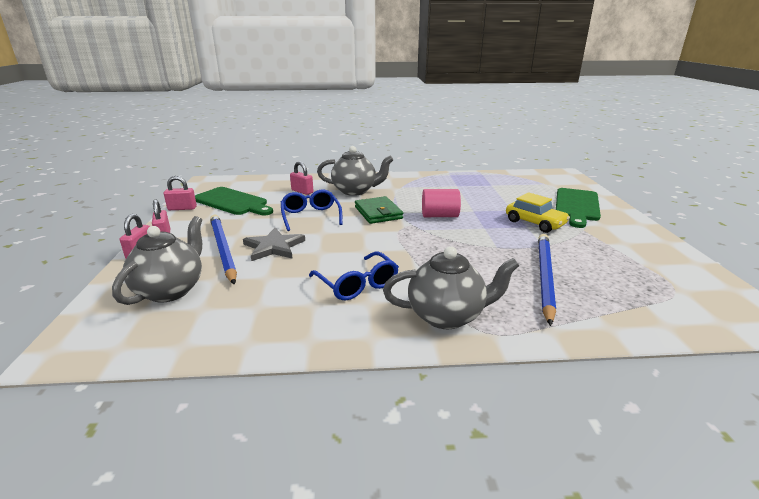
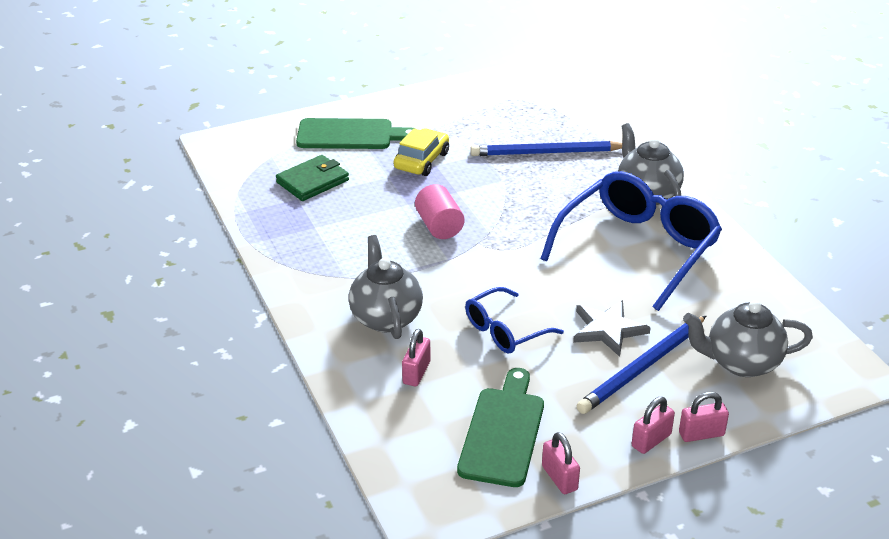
camera: 110 degrees left, 10 degrees up
(357, 284) = (637, 249): blue glasses -> blue glasses, size x1.89
(378, 213) = (458, 276): green wallet -> green wallet (312, 181)

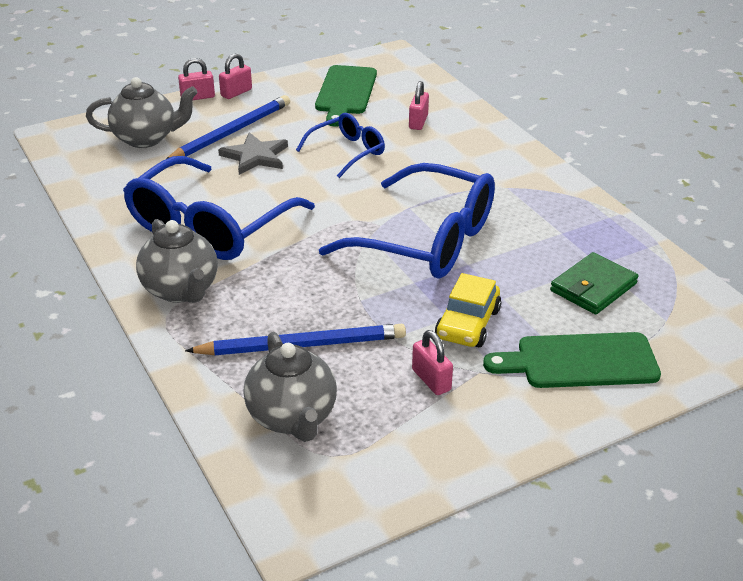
camera: 175 degrees right, 0 degrees up
(385, 317) = (456, 157): grey teapot -> grey teapot (292, 418)
(439, 226) = (426, 240): pink cylinder -> blue glasses
(559, 478) = (305, 73): pink padlock -> pink padlock (431, 380)

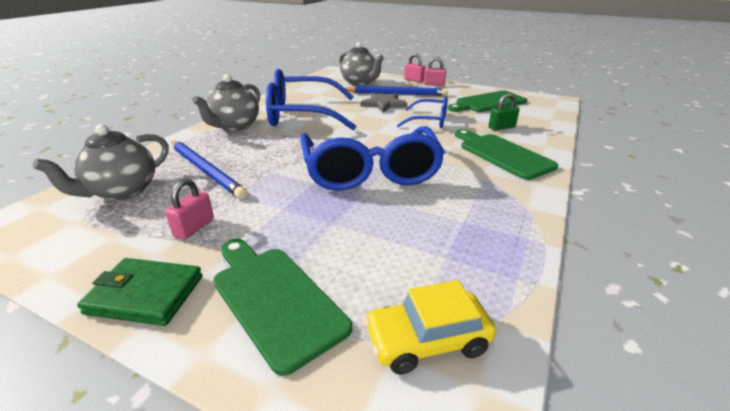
camera: 55 degrees right, 5 degrees down
(418, 122) = (501, 127): pink padlock -> green padlock
(467, 324) = (282, 219): yellow car -> yellow car (427, 340)
(474, 154) = (502, 154): none -> green cutting board
(593, 287) = (404, 266): green wallet -> green wallet (145, 295)

